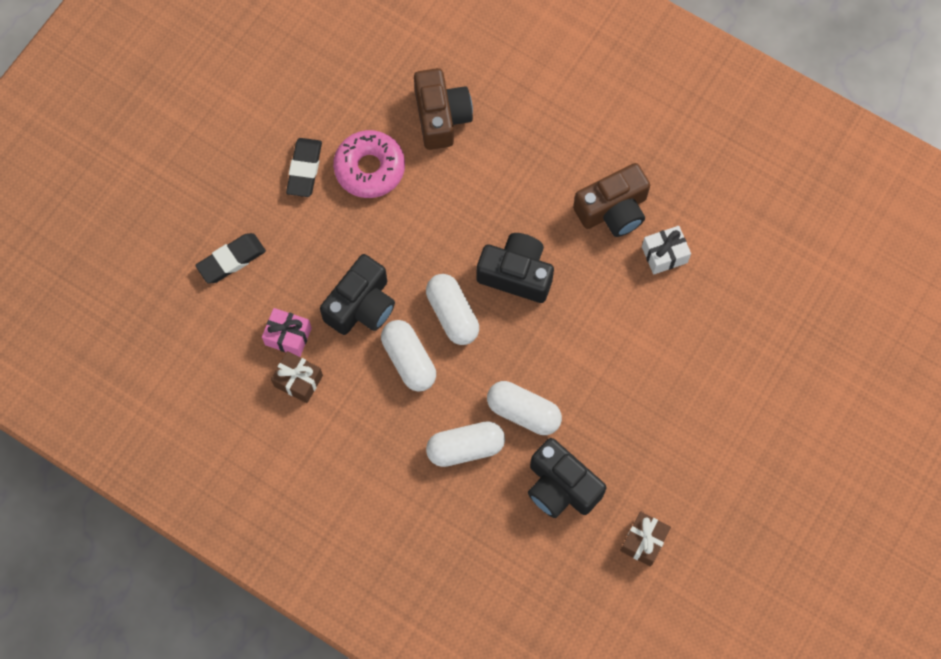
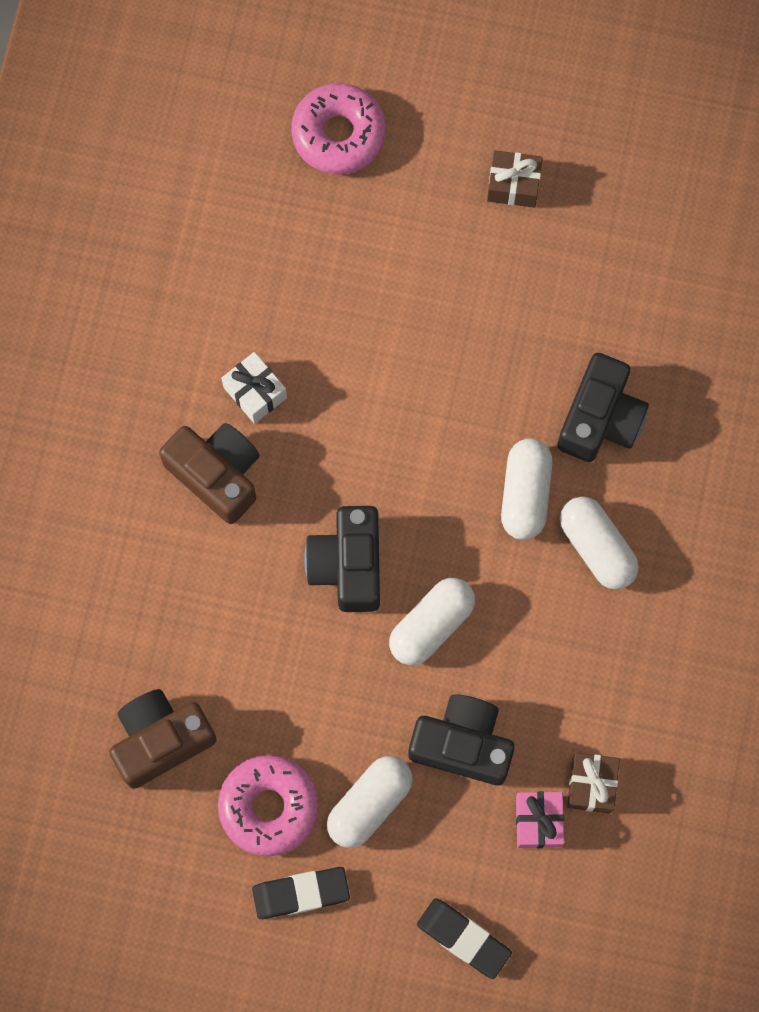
camera: 110 degrees left, 5 degrees up
(409, 360) = (512, 657): white capsule -> white capsule (369, 804)
(643, 541) = (628, 303): brown gift -> brown gift (513, 185)
(846, 378) = (338, 134): none -> pink donut

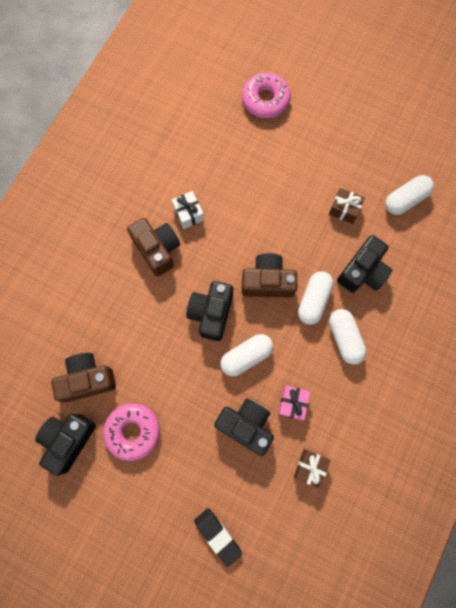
camera: 15 degrees right, 0 degrees up
(160, 852) = (68, 440): none -> black camera
(301, 893) = (136, 484): black eraser -> none
(369, 804) = (187, 444): white capsule -> white capsule (405, 199)
(434, 481) = (267, 282): none -> brown camera
(513, 185) = (346, 145): brown gift -> brown gift (344, 209)
(538, 821) = (276, 480): pink gift -> pink gift (292, 403)

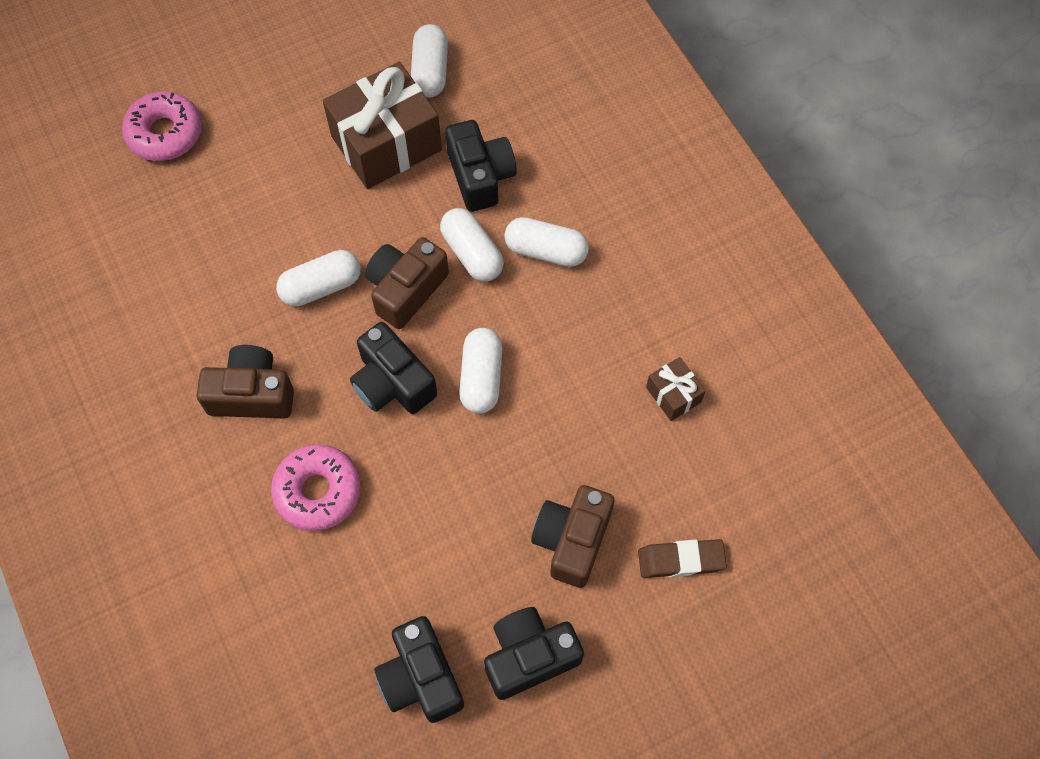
camera: 55 degrees left, 10 degrees down
(87, 379) = (357, 599): brown camera -> brown camera (572, 540)
(133, 431) = (472, 582): pink donut -> pink donut (318, 491)
(188, 213) = (236, 324): white gift -> none
(217, 535) = (681, 560): black eraser -> brown eraser
(238, 239) = (321, 287): none -> white capsule
(246, 425) = (568, 436): black camera -> black camera (529, 656)
(292, 403) = (581, 362): pink gift -> none
(344, 209) = (386, 143): brown gift -> brown gift, size x2.16

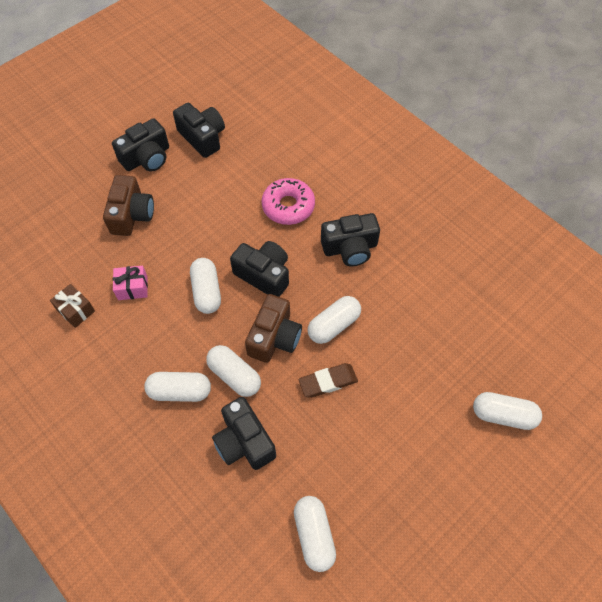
camera: 165 degrees right, 5 degrees down
(165, 133) = (503, 415): pink donut -> white capsule
(252, 394) = (350, 248): brown camera -> black camera
(386, 143) = (327, 452): brown gift -> none
(587, 410) = (132, 288): none -> pink gift
(681, 560) = (65, 219): brown eraser -> brown eraser (328, 382)

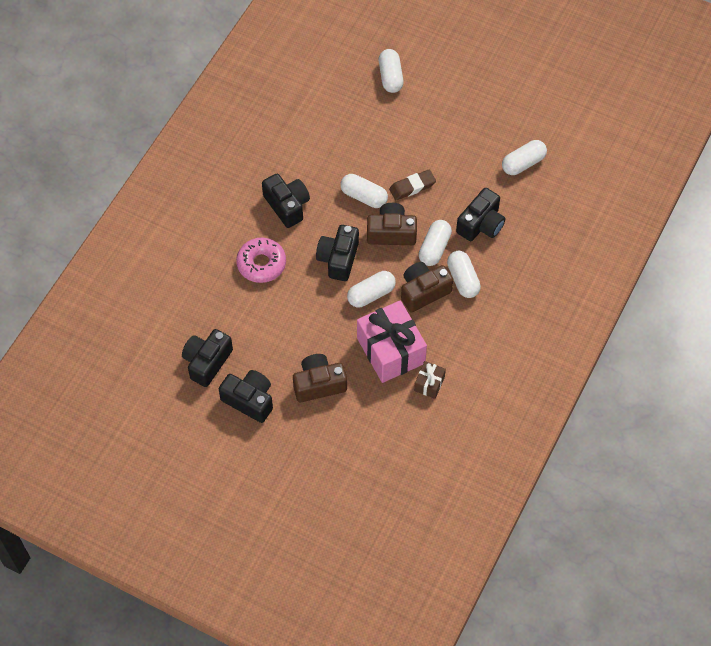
camera: 110 degrees left, 0 degrees up
(132, 288) = (390, 350): pink gift -> pink gift, size x2.16
(185, 344) = (423, 292): none -> brown camera
(328, 382) = (412, 187): brown eraser -> brown eraser turned 75 degrees counterclockwise

